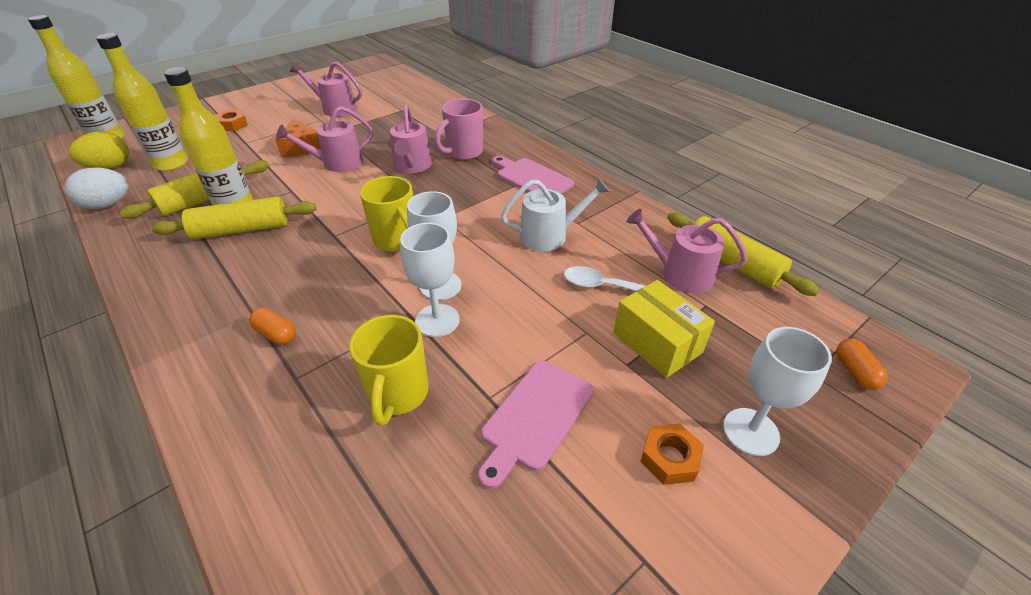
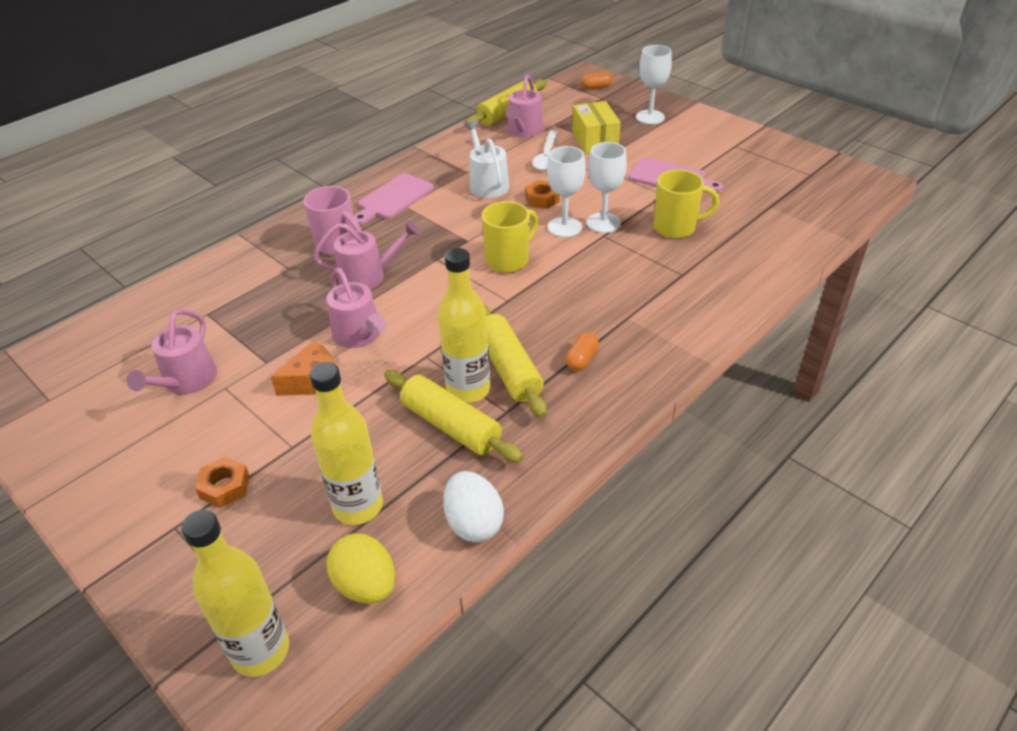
camera: 95 degrees left, 0 degrees up
(276, 334) = (645, 296): orange capsule -> orange capsule (581, 359)
(657, 342) = (595, 140): yellow box -> yellow box turned 60 degrees counterclockwise
(669, 458) = (677, 138): orange nut -> orange nut (542, 199)

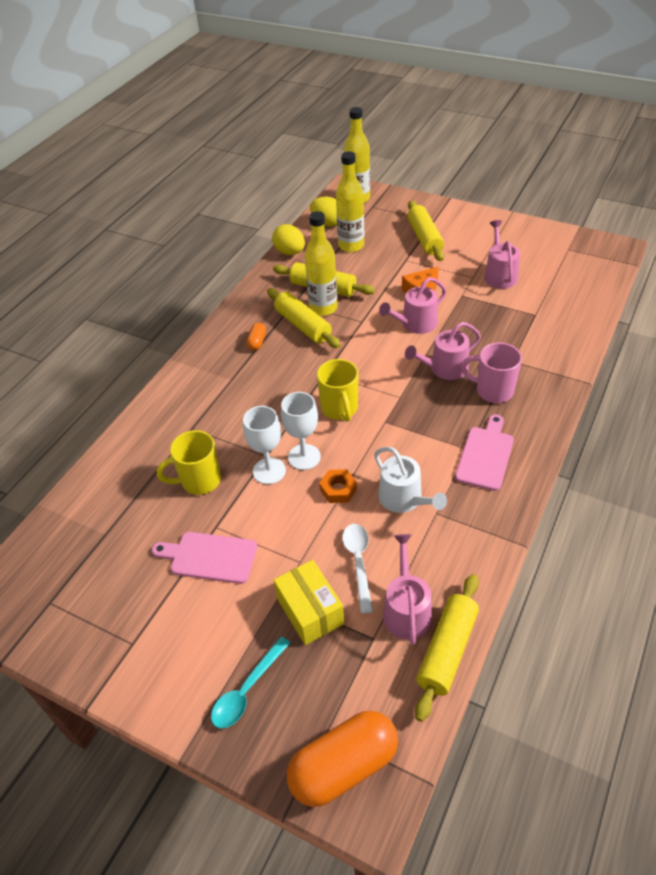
camera: 165 degrees right, 5 degrees up
(225, 487) = (424, 238): orange nut -> yellow rolling pin
(359, 335) = (415, 324): pink watering can -> pink watering can turned 75 degrees counterclockwise
(474, 523) = (290, 252): white egg -> yellow egg
(508, 260) = (340, 409): yellow mug -> yellow mug turned 45 degrees counterclockwise
(596, 87) = (344, 766): orange capsule -> orange capsule, size x2.26
(650, 117) = (247, 690): white goblet -> turquoise spoon

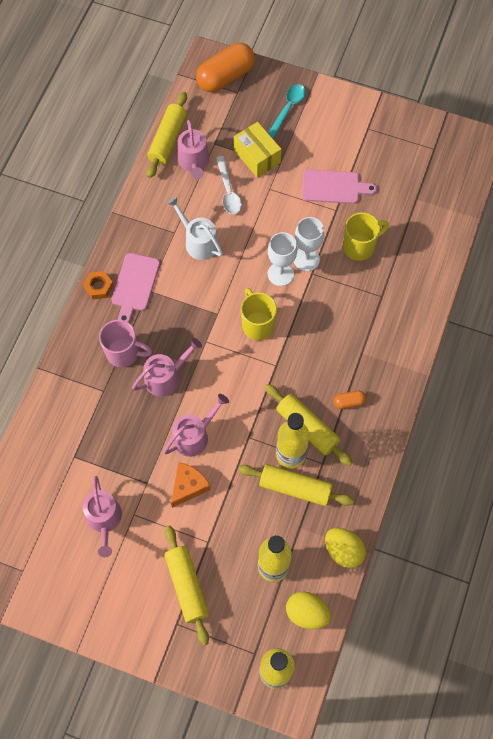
camera: 170 degrees right, 20 degrees up
(257, 342) = (349, 402): orange capsule -> orange capsule turned 75 degrees clockwise
(338, 489) = (249, 246): orange nut -> orange nut (99, 287)

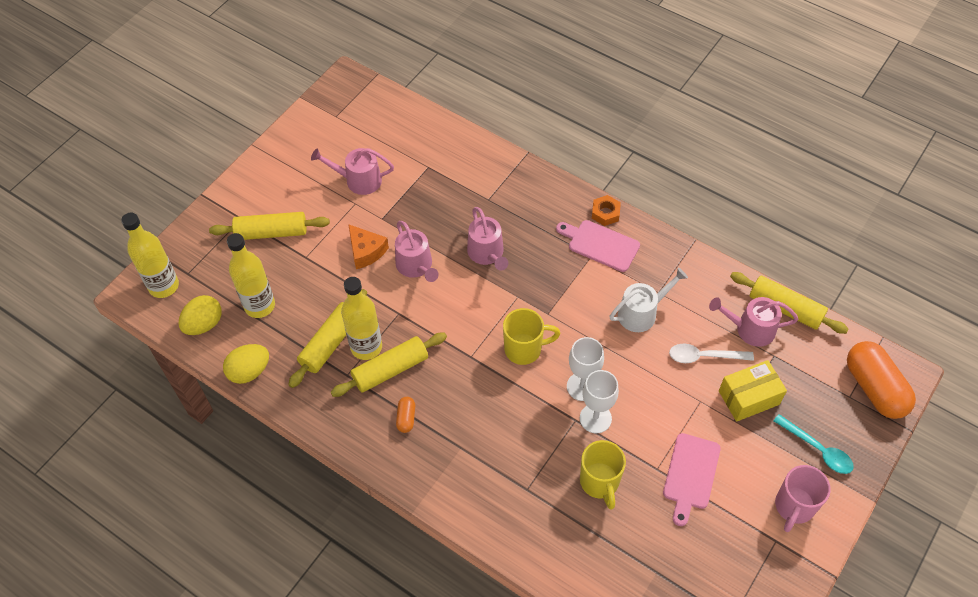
camera: 105 degrees right, 10 degrees down
(124, 353) = (524, 222): pink mug -> pink mug (794, 507)

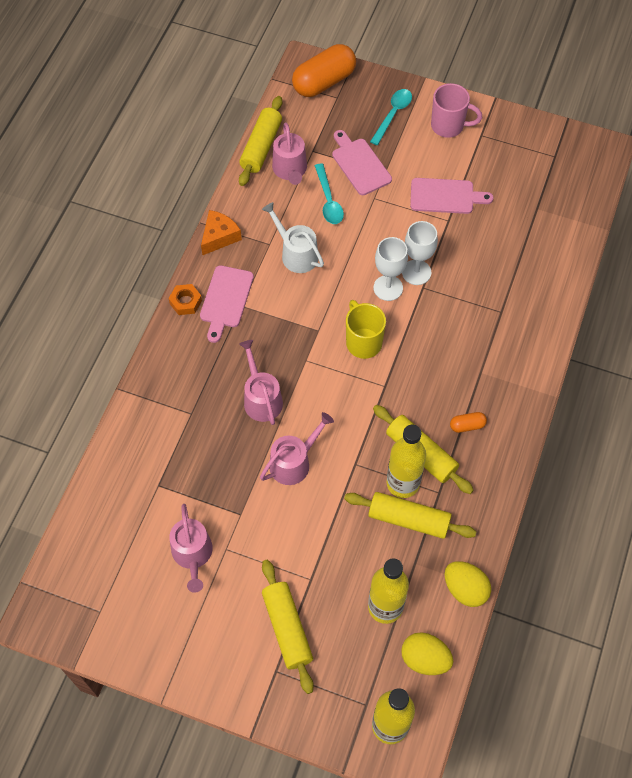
camera: 105 degrees left, 5 degrees up
(366, 251) = (288, 517): orange cheese -> orange cheese (219, 237)
(487, 253) = (261, 398): pink watering can -> pink watering can turned 75 degrees counterclockwise
(600, 482) = (475, 259): yellow mug -> none
(704, 356) = (328, 200): white spoon -> turquoise spoon
(749, 397) = (360, 164): yellow box -> pink cutting board

